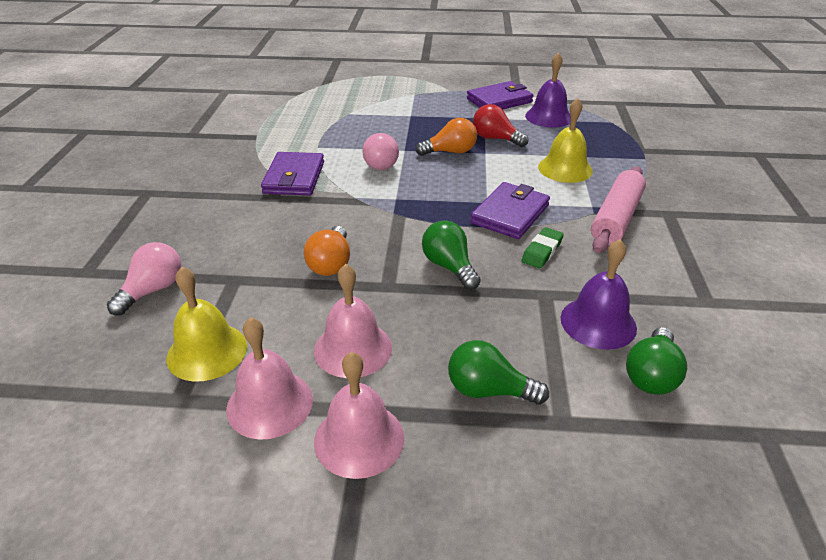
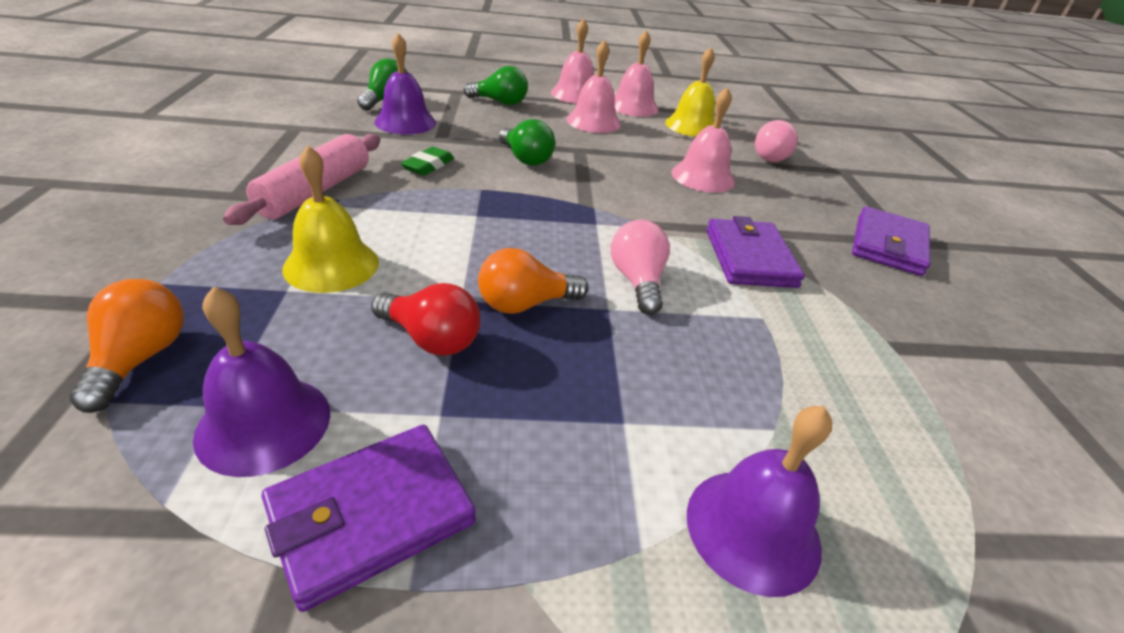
camera: 170 degrees right, 0 degrees up
(269, 252) = (703, 177): none -> pink bell
(331, 263) = (638, 166): orange light bulb -> orange light bulb (140, 358)
(375, 96) = (753, 529): none -> purple bell
(510, 214) = (450, 201): purple wallet -> purple wallet (888, 245)

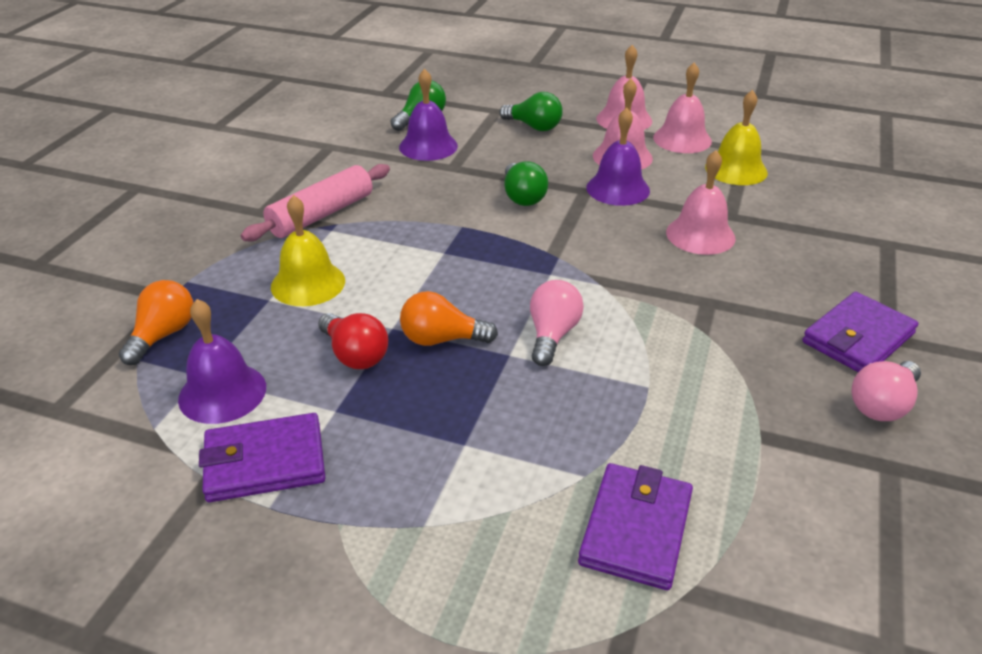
camera: 25 degrees right, 0 degrees up
(428, 165) = (426, 197): green eraser -> none
(749, 258) = (682, 329): purple wallet -> purple wallet (636, 529)
(753, 529) = (513, 535): purple bell -> purple bell (618, 189)
(770, 156) = (805, 217): pink light bulb -> pink light bulb (882, 405)

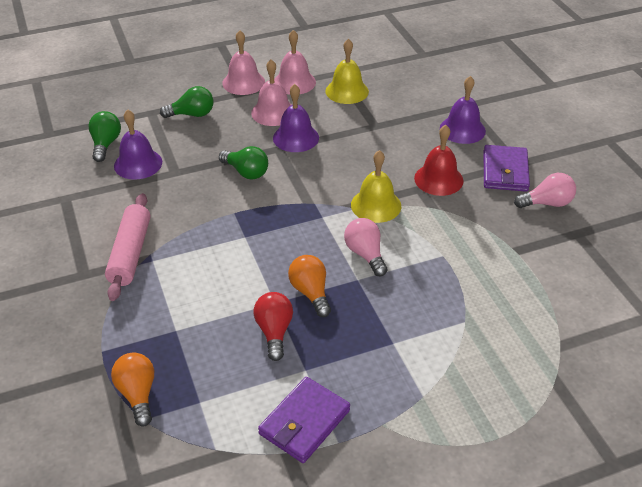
camera: 40 degrees left, 5 degrees up
(222, 393) = (227, 403): purple bell -> purple bell (462, 129)
(308, 283) = (186, 305): yellow bell -> yellow bell (376, 205)
(355, 355) = (274, 332): red light bulb -> red light bulb turned 105 degrees counterclockwise
(441, 339) = (310, 292): orange light bulb -> orange light bulb turned 105 degrees clockwise
(636, 529) = (512, 332): purple wallet -> none
(700, 235) = (373, 147): pink bell -> none
(747, 304) = (438, 179): none -> red bell
(882, 405) = (547, 203): pink light bulb -> pink light bulb turned 105 degrees counterclockwise

